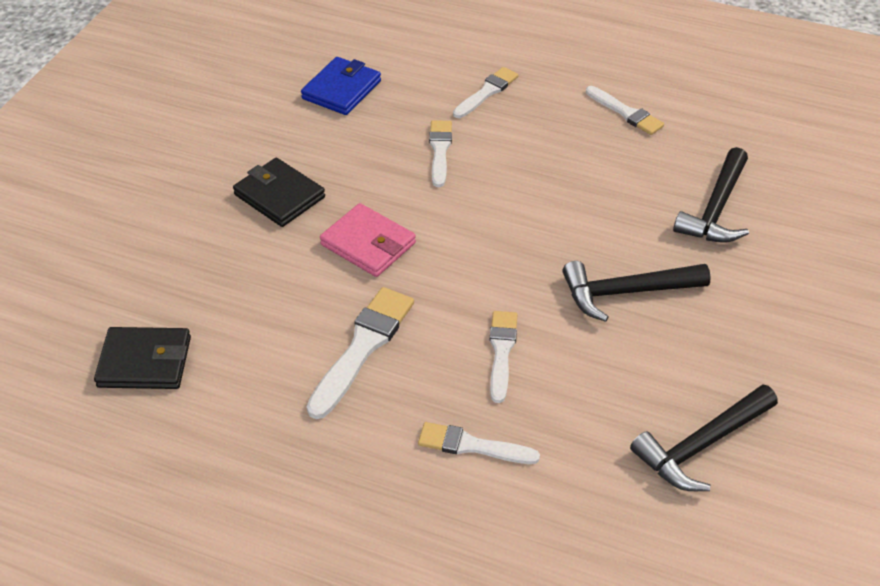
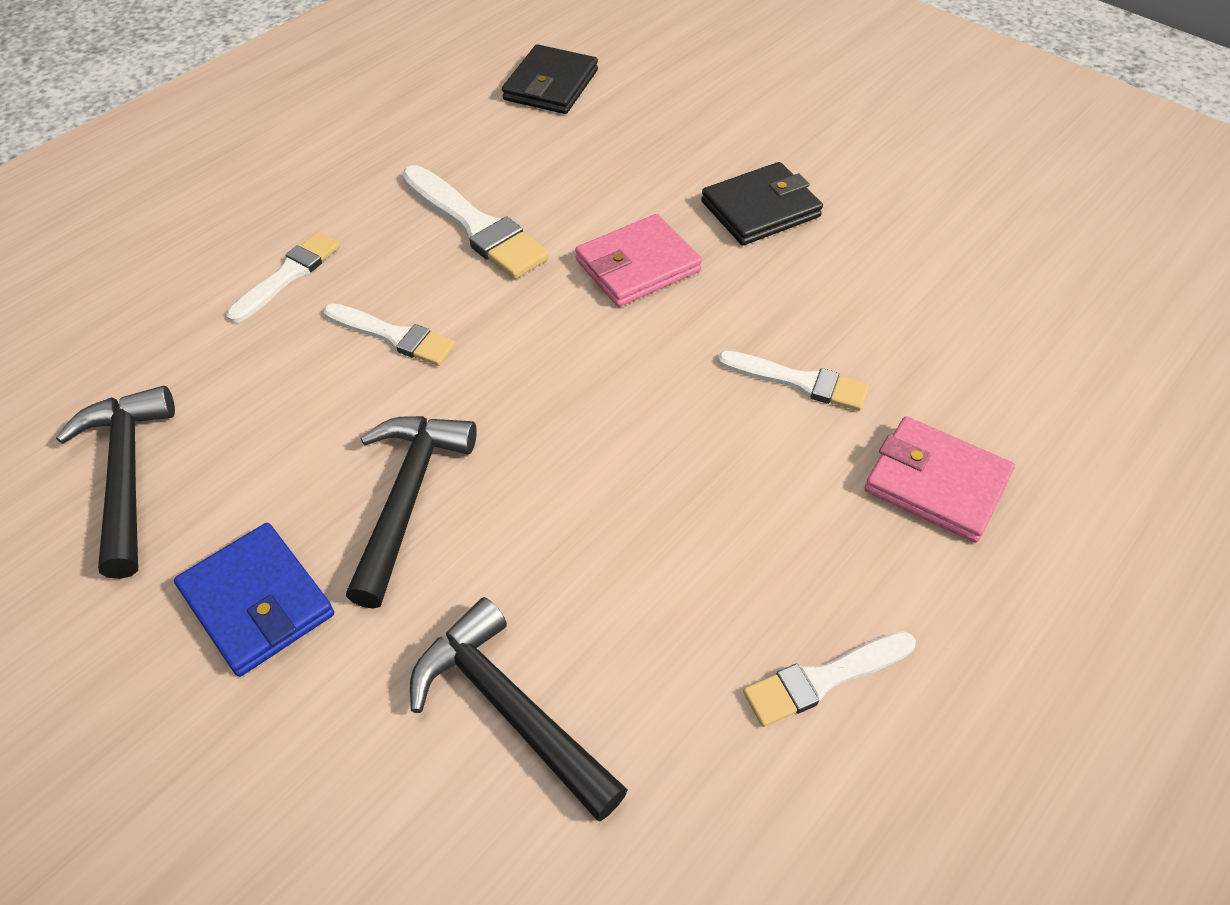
camera: 110 degrees right, 5 degrees up
(341, 90) = (979, 309): blue wallet -> blue wallet (257, 602)
(487, 92) = (936, 483): white brush -> pink wallet

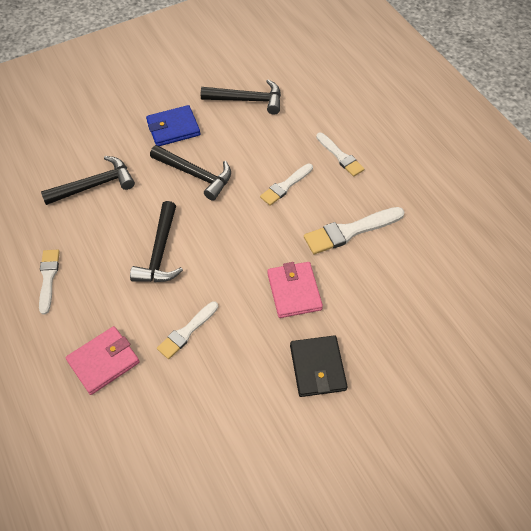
camera: 110 degrees right, 5 degrees up
(551, 85) = (472, 298): black wallet -> none
(649, 486) = (160, 252): none -> black hammer

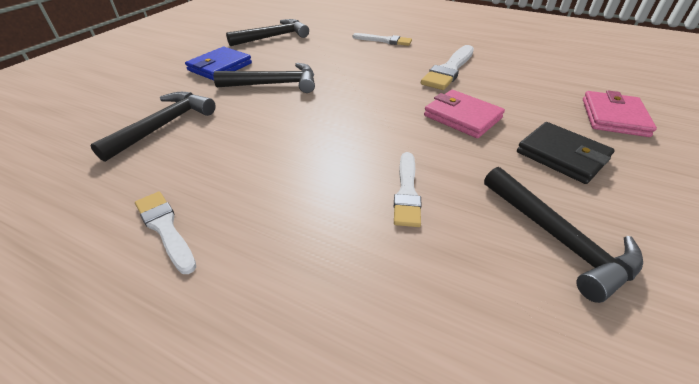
camera: 35 degrees left, 15 degrees down
(103, 361) = (339, 278): pink wallet -> pink wallet (613, 117)
(160, 252) = (298, 144): black hammer -> black hammer (558, 239)
(285, 186) = (364, 65): white brush -> none

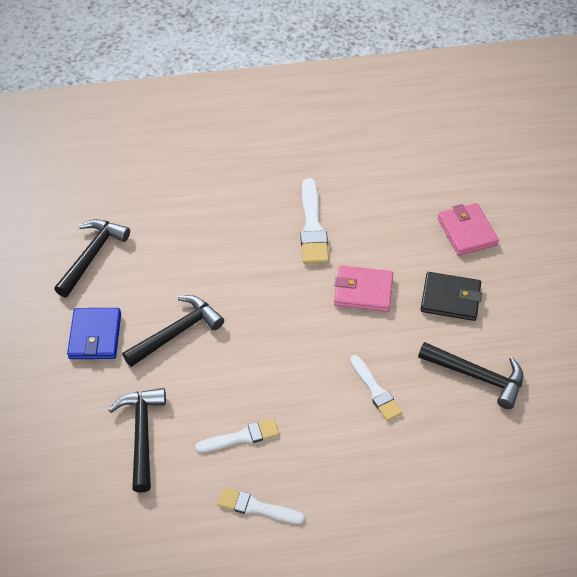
camera: 35 degrees left, 10 degrees up
(384, 40) = (216, 203): white brush -> white brush (241, 437)

